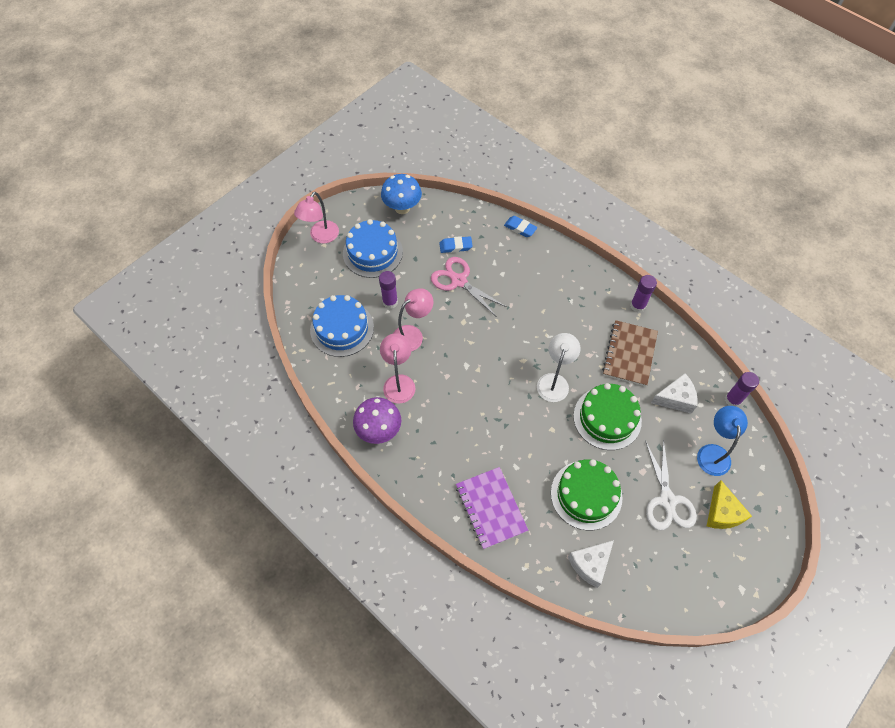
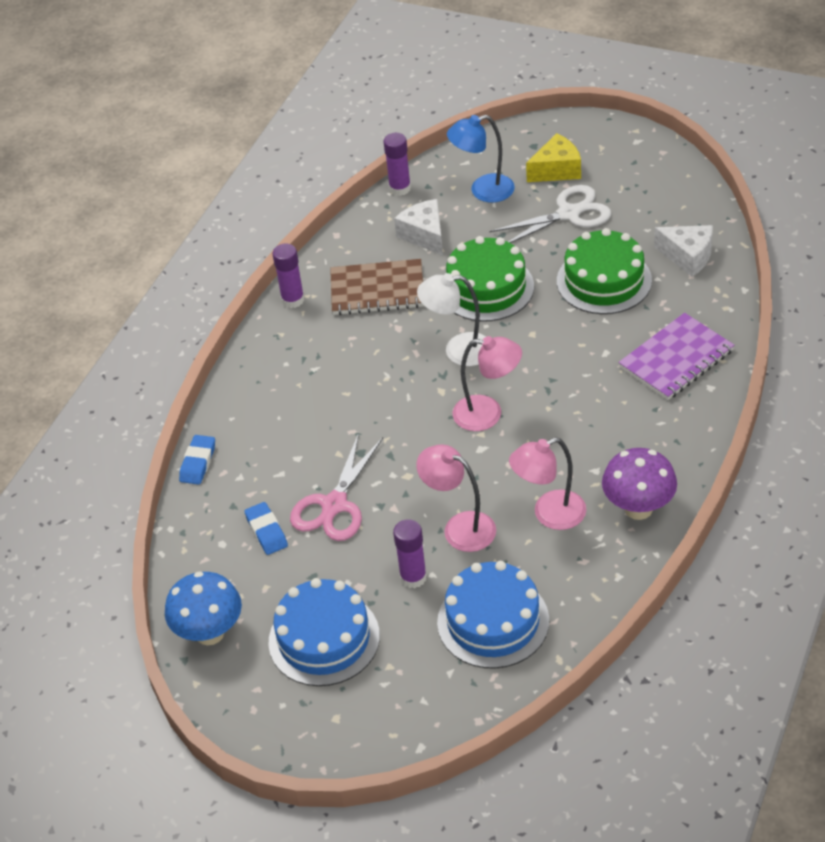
camera: 105 degrees left, 15 degrees down
(321, 237) = (320, 730): pink lamp -> pink lamp (488, 414)

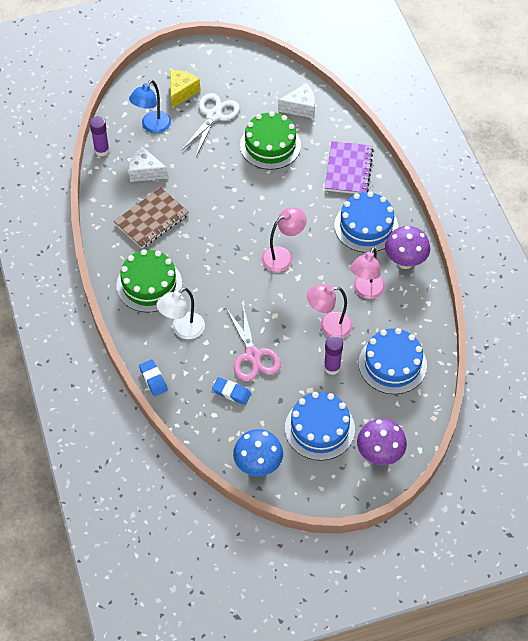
camera: 45 degrees left, 10 degrees up
(293, 300) = (108, 253): purple glue stick -> none
(363, 718) = (379, 454): none -> purple mushroom
(458, 350) = (232, 229): white lamp -> white lamp (182, 330)
(487, 288) = (211, 184): green cake -> green cake (149, 284)
(630, 437) = (366, 226): none -> blue cake

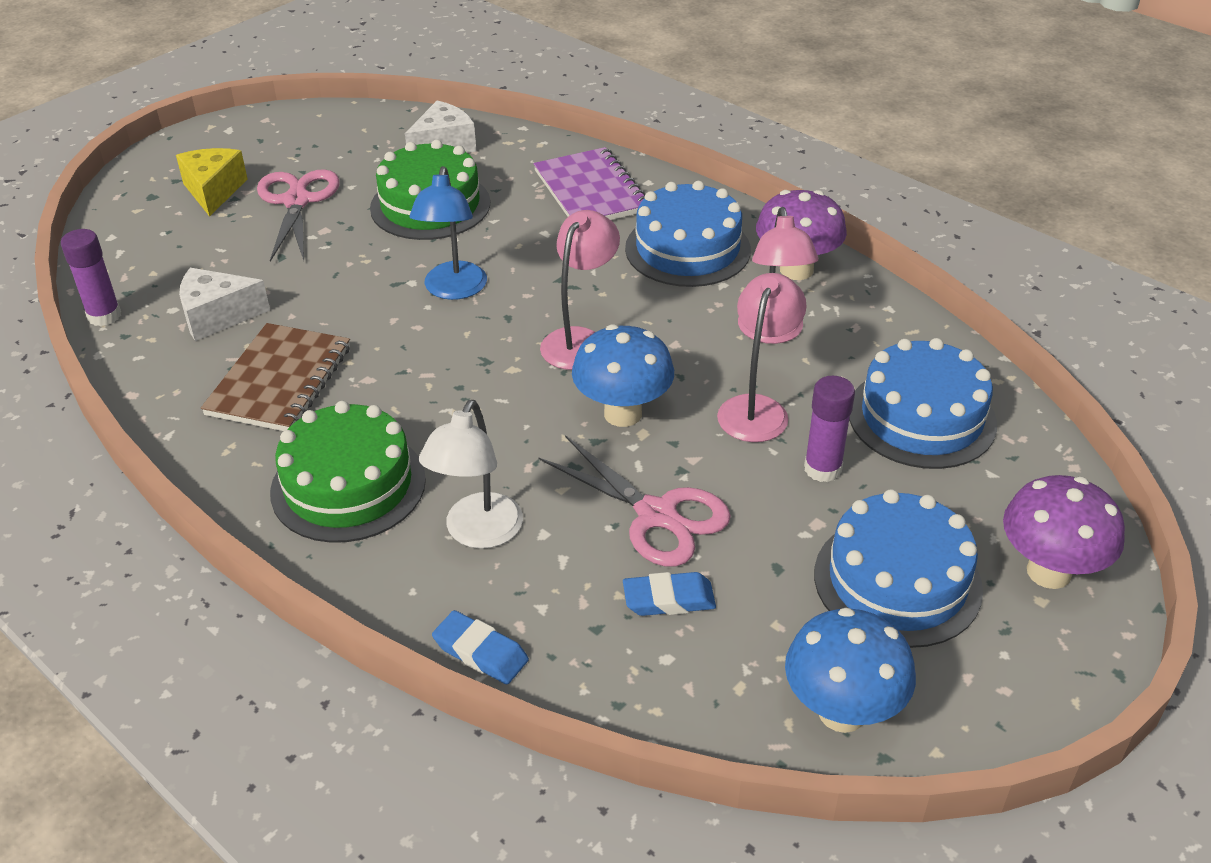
camera: 30 degrees left, 15 degrees down
(152, 126) = (187, 251): blue lamp -> blue lamp (453, 290)
(213, 116) = (297, 201): white scissors -> pink scissors
(273, 302) = (623, 413): none -> blue mushroom
(329, 326) = (757, 408): pink lamp -> pink lamp turned 150 degrees clockwise

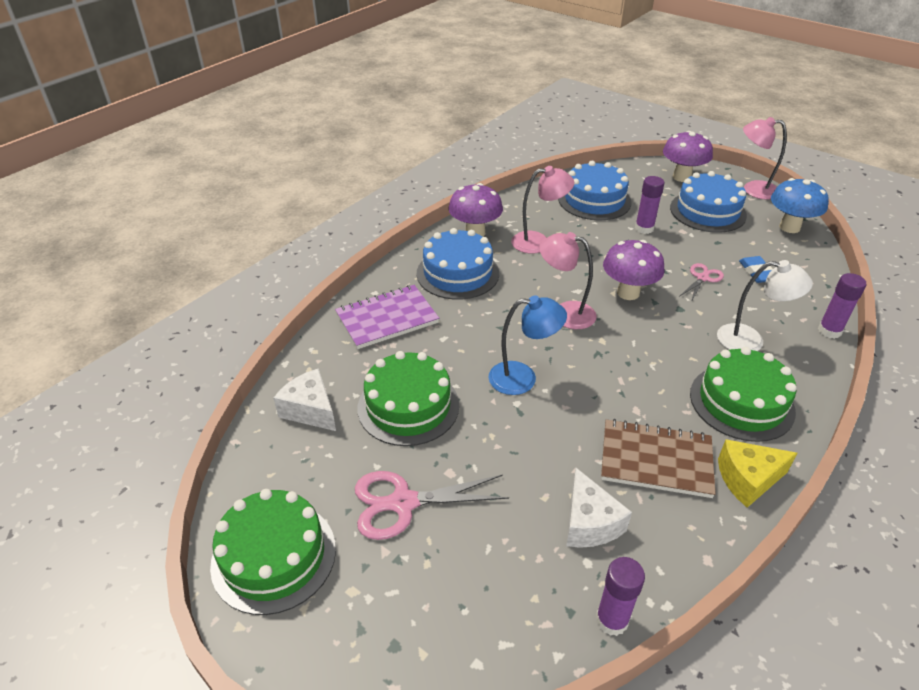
camera: 95 degrees left, 0 degrees up
(213, 191) = (384, 583): yellow cheese -> yellow cheese (748, 479)
(269, 136) = (274, 556): none -> green cake
(480, 652) = (829, 331): blue eraser -> purple glue stick
(623, 413) = (628, 293): blue mushroom -> purple mushroom
(656, 515) = (702, 278): pink scissors -> pink scissors, size x0.58
(757, 408) = (606, 247): pink lamp -> pink lamp (753, 189)

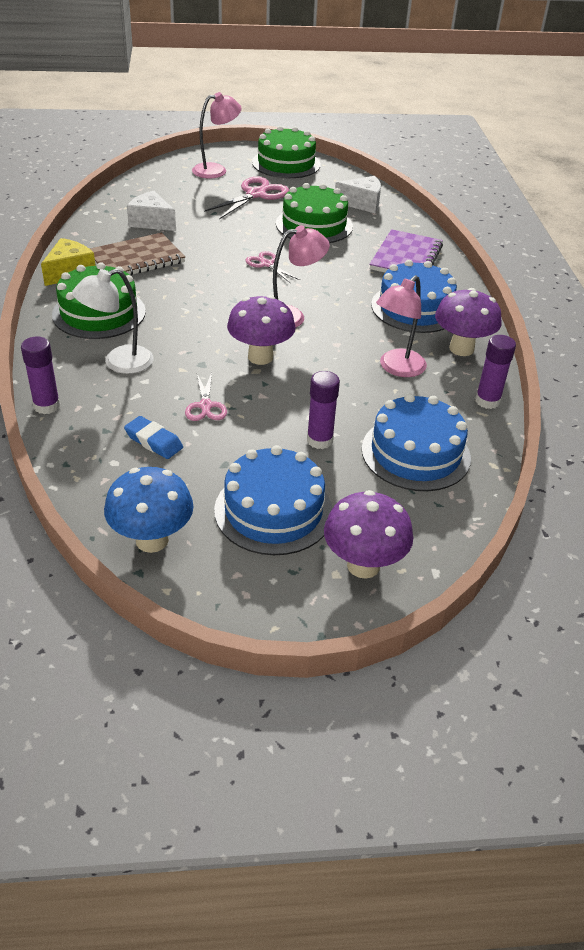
camera: 135 degrees right, 0 degrees up
(523, 378) = (267, 264): blue lamp -> pink scissors
(612, 620) = (110, 199): purple glue stick -> purple glue stick (487, 401)
(753, 189) = (247, 599): pink lamp -> pink lamp (216, 170)

